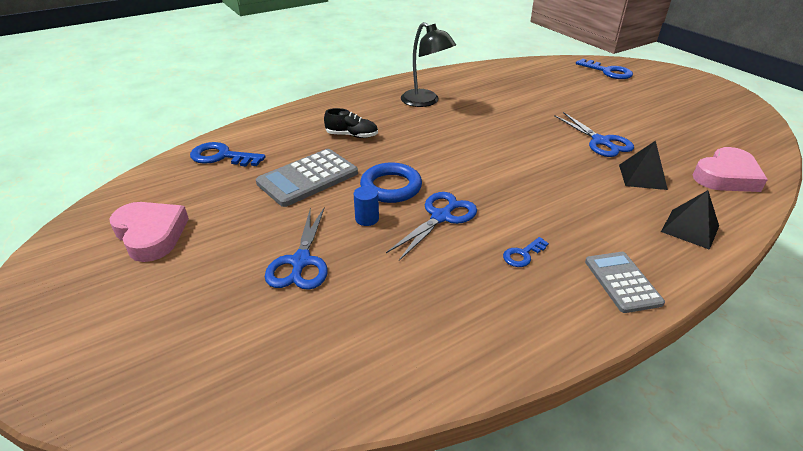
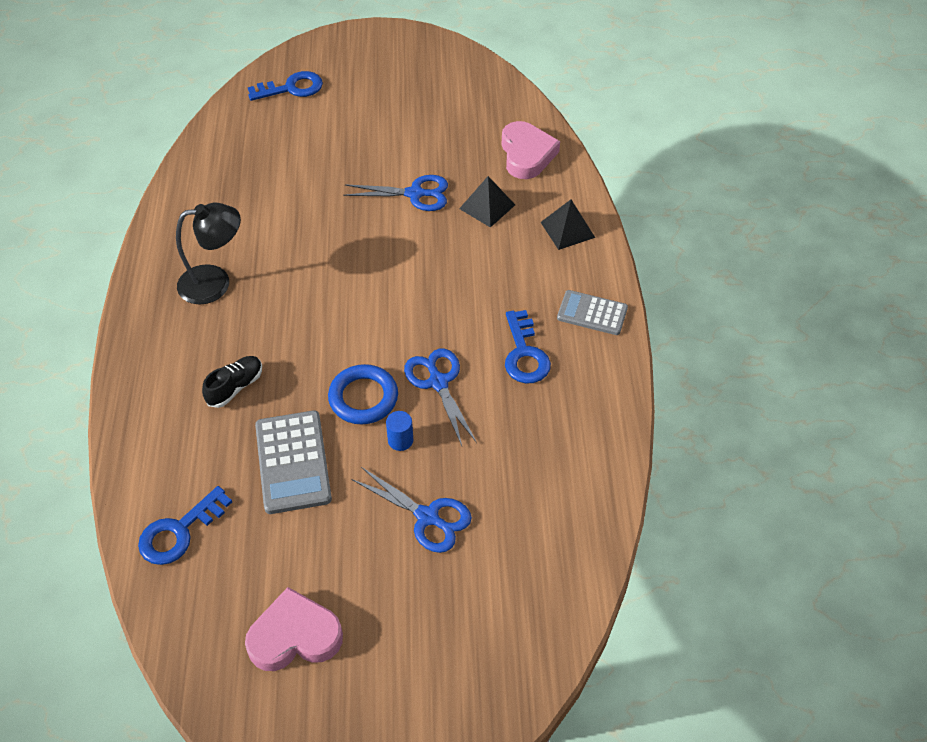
camera: 60 degrees left, 15 degrees up
(522, 255) = (524, 354): blue key -> blue key, size x1.77

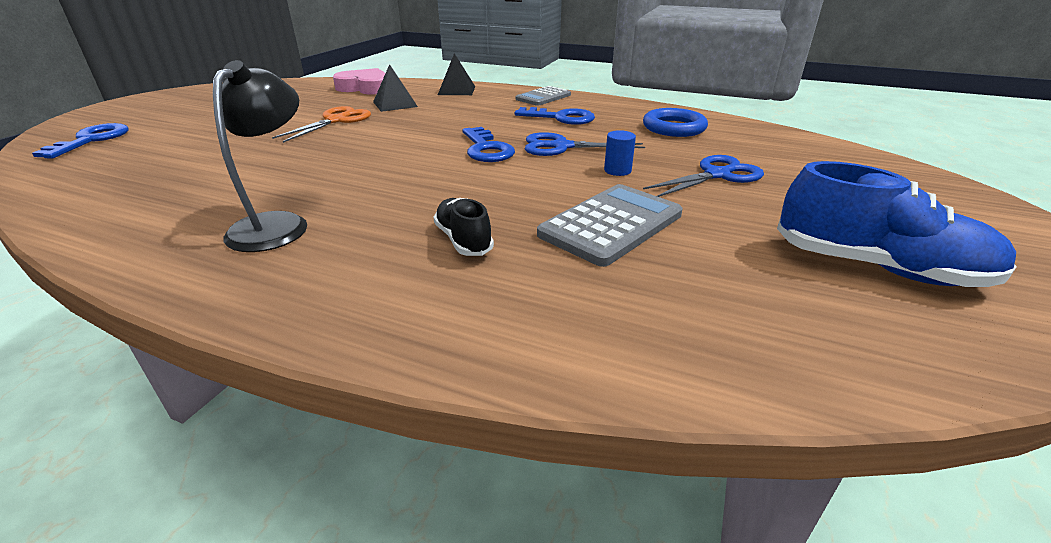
camera: 65 degrees left, 20 degrees down
(179, 532) = (688, 329): blue key -> blue key (486, 149)
(293, 462) = (611, 225): grey calculator -> grey calculator turned 60 degrees counterclockwise
(295, 636) = (877, 267): pink heart -> blue shoe
(363, 398) = (550, 177): blue ring -> blue ring (673, 128)
(415, 194) = (336, 120): blue scissors -> orange scissors

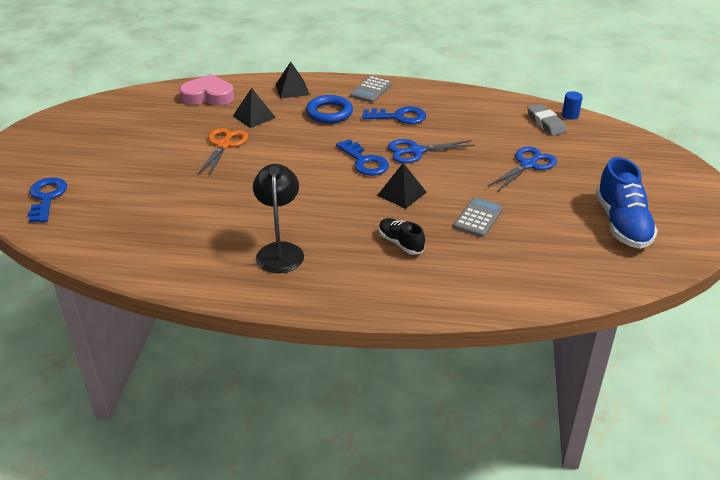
camera: 15 degrees left, 5 degrees up
(511, 184) = (401, 194): none -> black pyramid
(611, 225) = (478, 217): grey calculator -> grey calculator, size x0.66
(617, 170) = (464, 170): blue cylinder -> blue cylinder (570, 115)
(673, 128) = (486, 118): blue ring -> blue ring (329, 113)
(756, 139) = (546, 123): none -> grey eraser
(877, 267) = (622, 224): blue shoe -> blue shoe turned 75 degrees clockwise

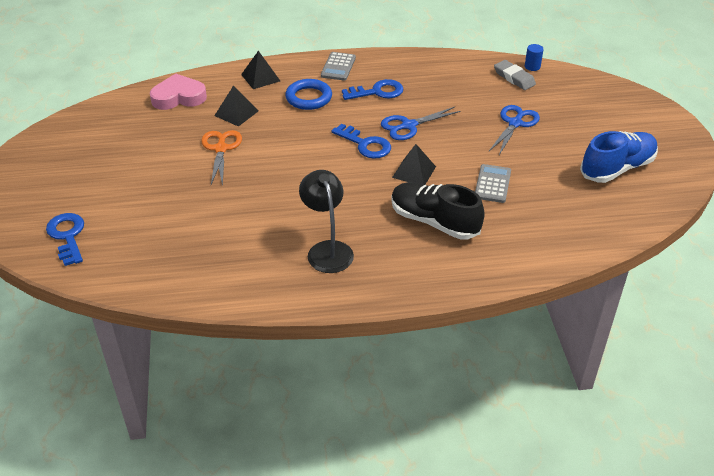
camera: 15 degrees left, 5 degrees up
(400, 243) = (434, 222): black shoe -> black shoe, size x1.80
(622, 224) = (617, 168): blue shoe -> blue shoe turned 105 degrees counterclockwise

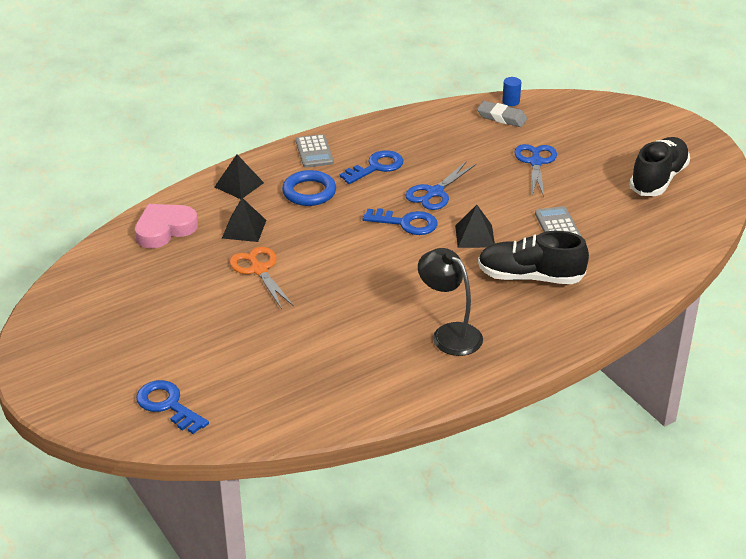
camera: 25 degrees left, 5 degrees down
(617, 168) = (658, 179): blue shoe -> black shoe

